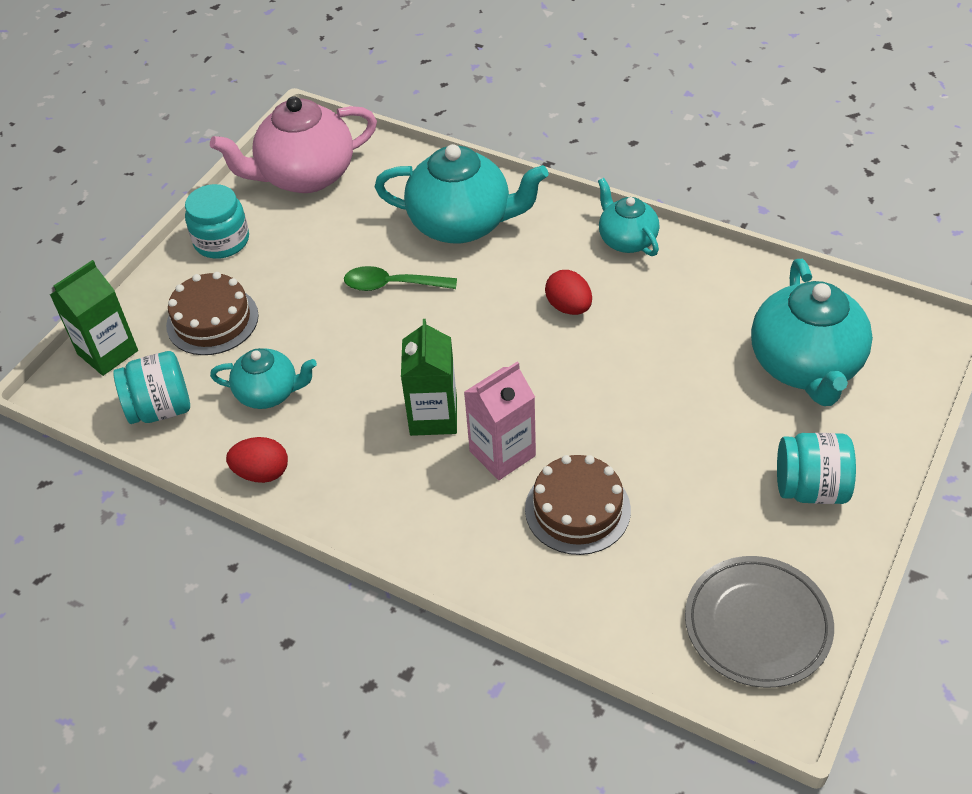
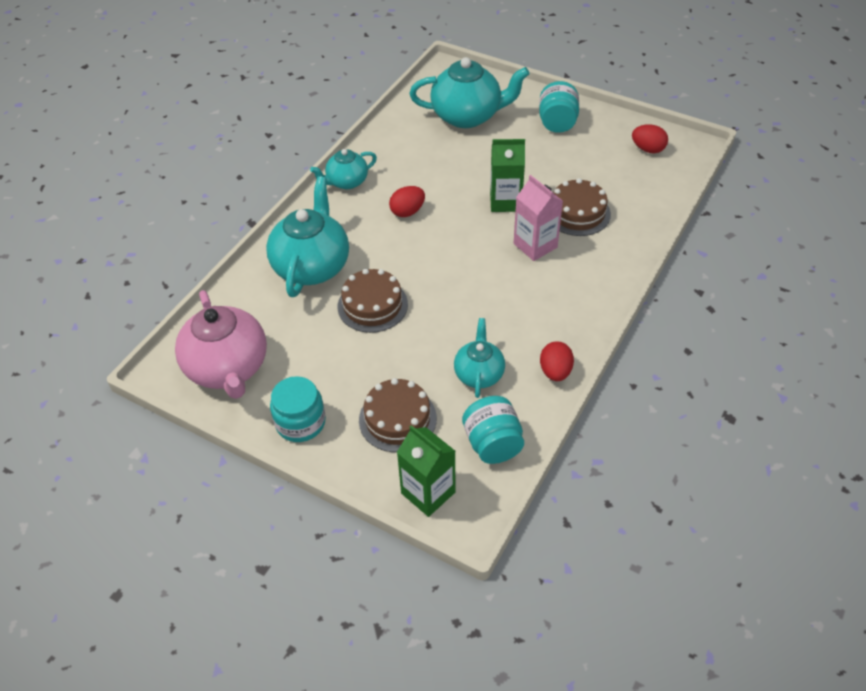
camera: 90 degrees left, 0 degrees up
(392, 285) = (372, 305): green spoon -> brown cake
(433, 416) = (503, 279): green carton -> green carton (505, 201)
(757, 624) = (648, 149): grey plate -> red egg

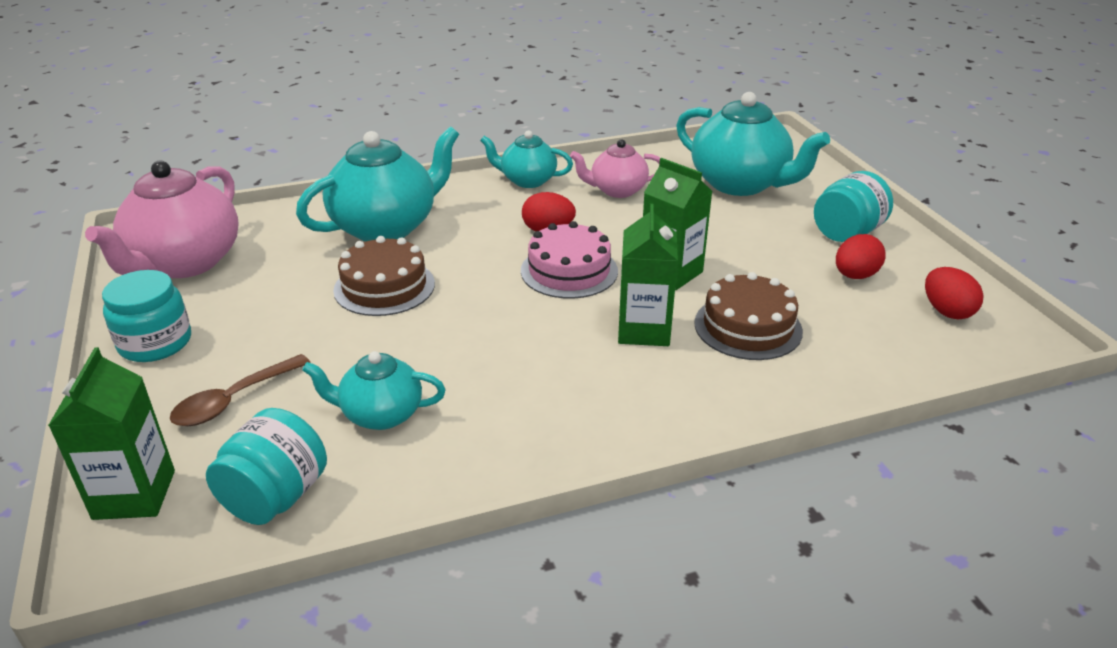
camera: 40 degrees right, 15 degrees down
(397, 419) = (233, 400): brown cake -> brown spoon
(408, 159) = (617, 190): none -> pink teapot
(454, 232) = (569, 271): none -> pink cake
(479, 374) = (380, 414): turquoise teapot -> turquoise teapot turned 135 degrees counterclockwise
(535, 245) = (644, 330): pink carton -> green carton
(555, 371) = (467, 472): red egg -> red egg (855, 276)

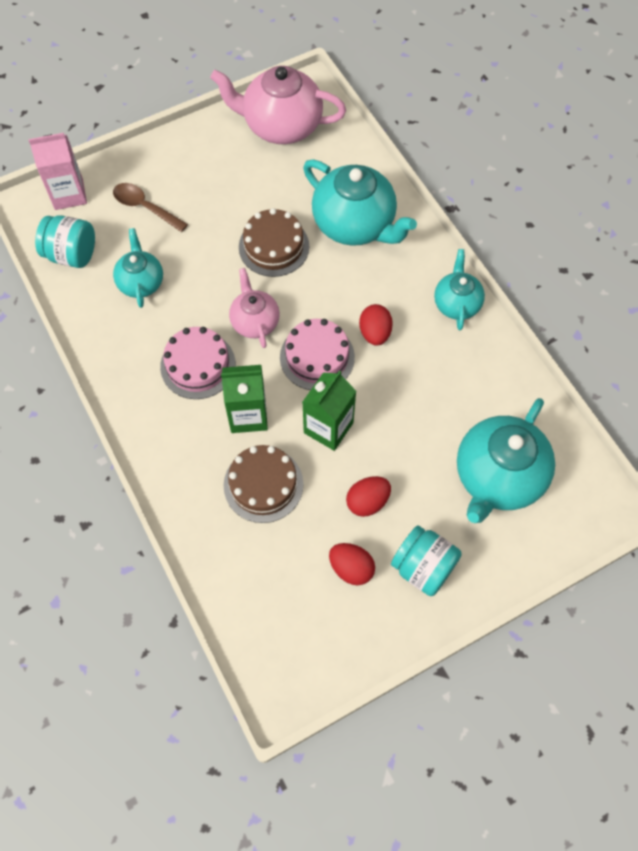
camera: 80 degrees right, 30 degrees up
(134, 494) = (69, 194): green carton -> pink carton
(155, 343) = (192, 148): turquoise jar -> none
(553, 367) = (198, 365): none -> pink cake
(617, 190) = (457, 375): pink teapot -> pink teapot (255, 322)
(946, 311) = (309, 636): red egg -> red egg (367, 502)

